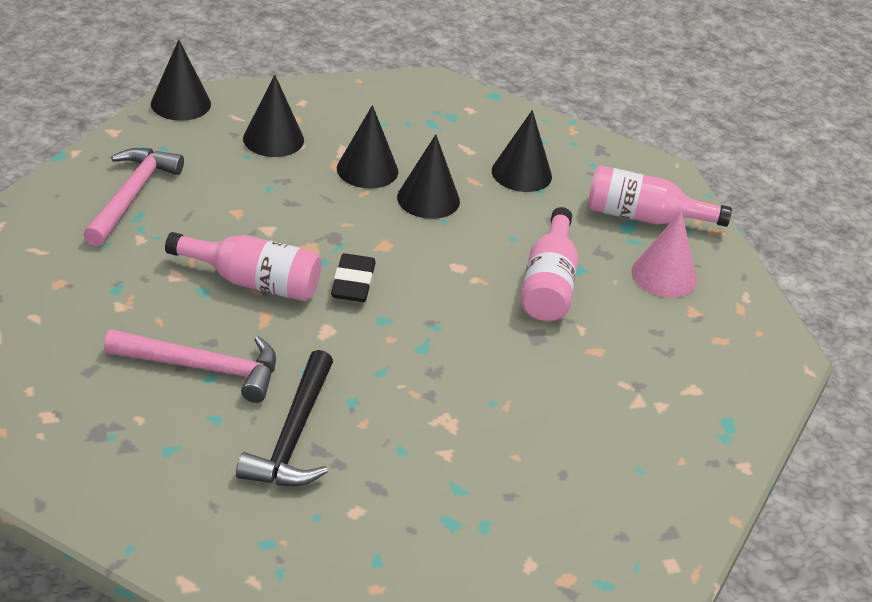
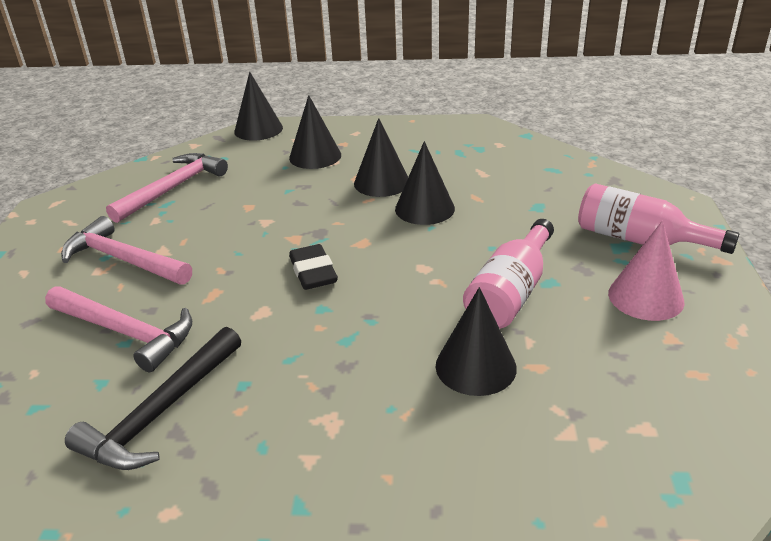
camera: 25 degrees right, 5 degrees down
(140, 290) = (123, 259): none -> pink hammer
(253, 282) = (224, 262): pink bottle -> none
(353, 283) = (313, 272): black eraser -> black eraser turned 45 degrees counterclockwise
(521, 173) = (525, 194): black cone -> black cone (475, 366)

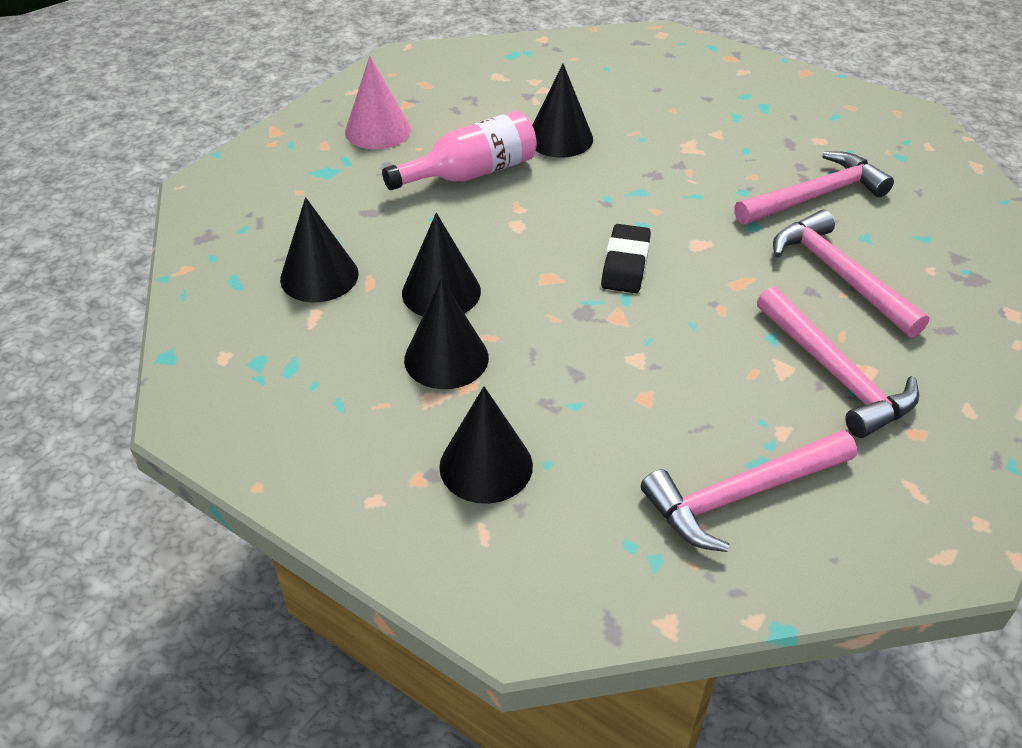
camera: 150 degrees left, 10 degrees up
(161, 412) = (815, 196): black hammer -> pink hammer
(258, 129) = (524, 613): black cone -> black cone (319, 276)
(640, 240) = (301, 170): pink bottle -> none

